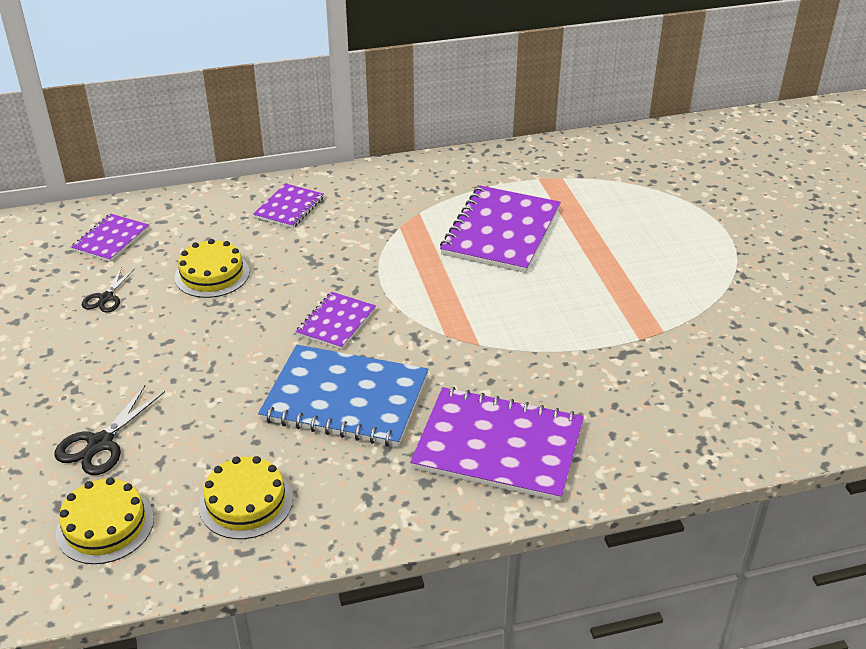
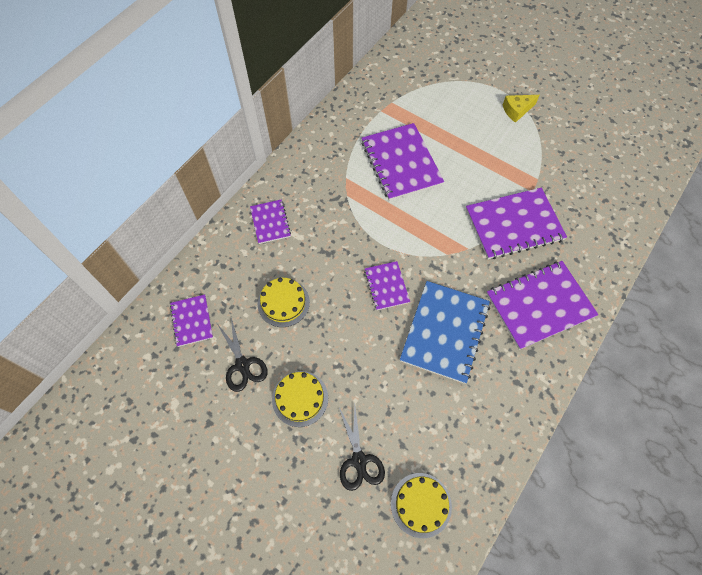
camera: 40 degrees left, 25 degrees up
(106, 298) = (242, 365): black scissors -> black scissors, size x1.52
(246, 502) = (469, 432): yellow cake -> yellow cake (300, 398)
(345, 398) = (444, 332): blue notebook -> blue notebook turned 45 degrees counterclockwise
(570, 355) = (514, 224): none -> purple notebook
(722, 257) = (517, 110): none -> yellow cheese

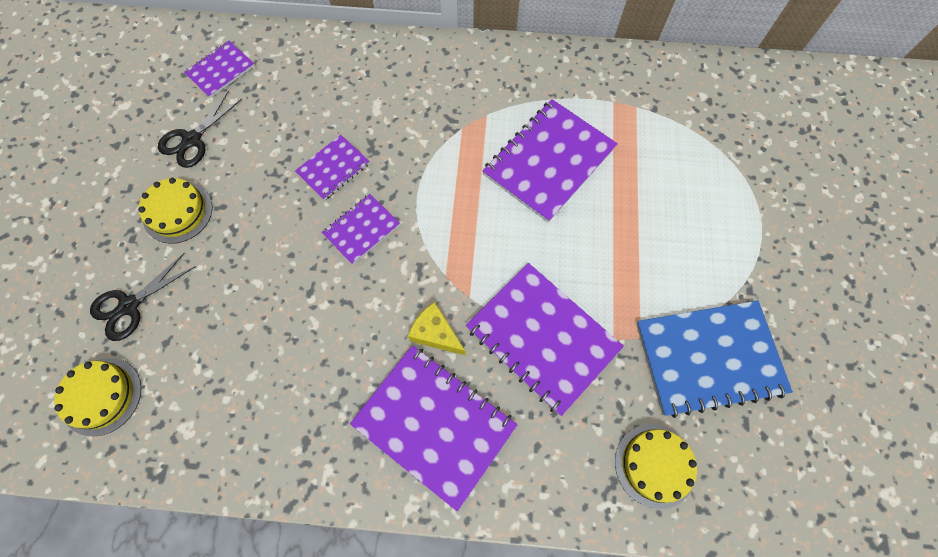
camera: 60 degrees right, 5 degrees up
(270, 222) = (378, 74): purple notebook -> purple notebook (333, 168)
(283, 303) = (284, 138): yellow cake -> yellow cake (655, 465)
(444, 332) = (333, 323): blue notebook -> blue notebook (709, 358)
(517, 110) = (741, 259): yellow cheese -> yellow cheese (435, 333)

